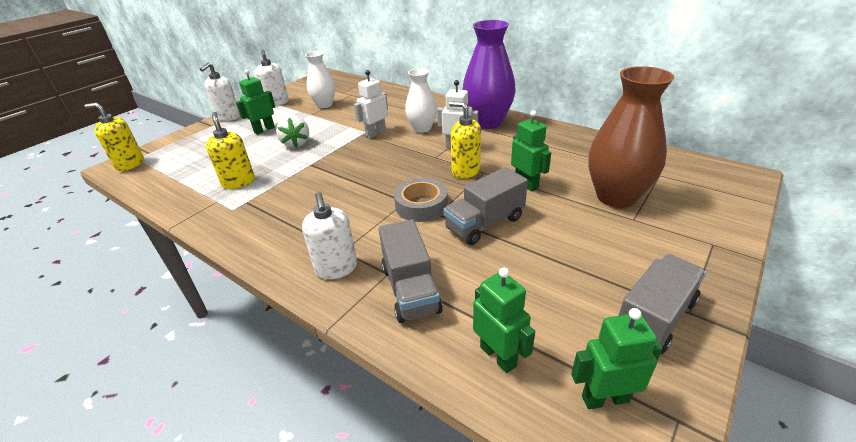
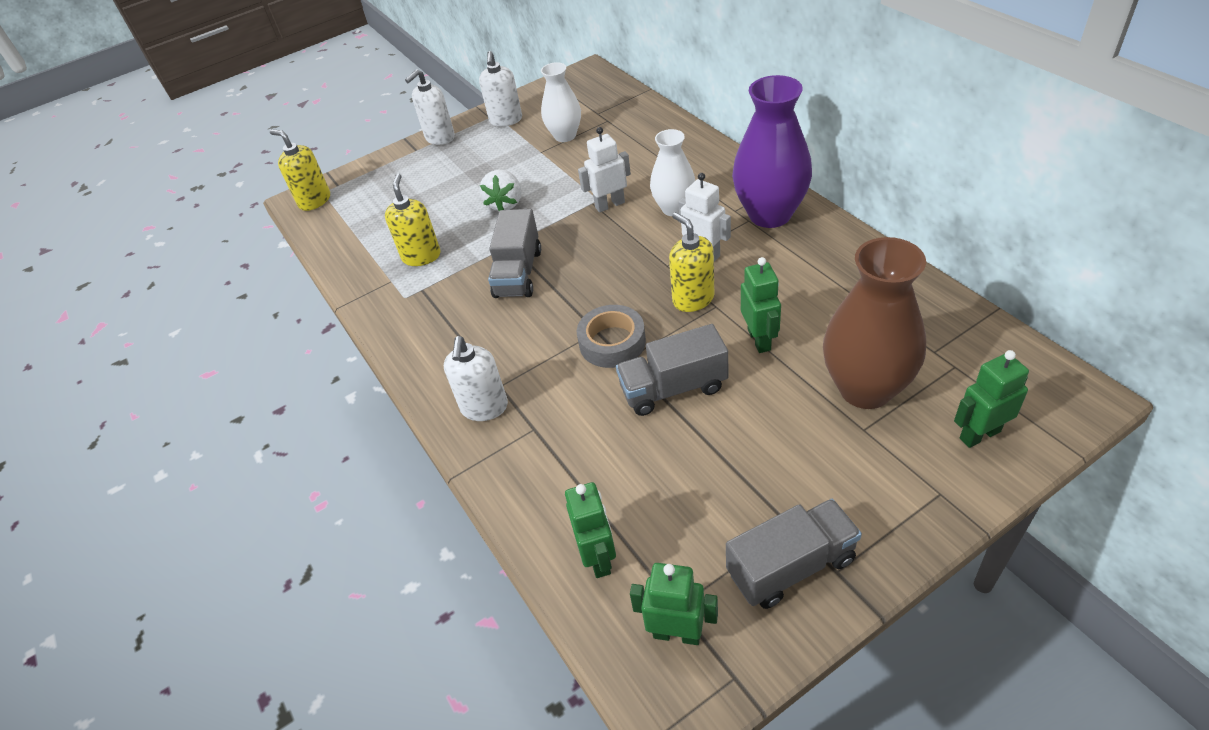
camera: 25 degrees right, 10 degrees up
(264, 130) = (475, 170): green robot -> green robot (979, 434)
(410, 289) = (548, 455): grey truck -> grey truck (518, 273)

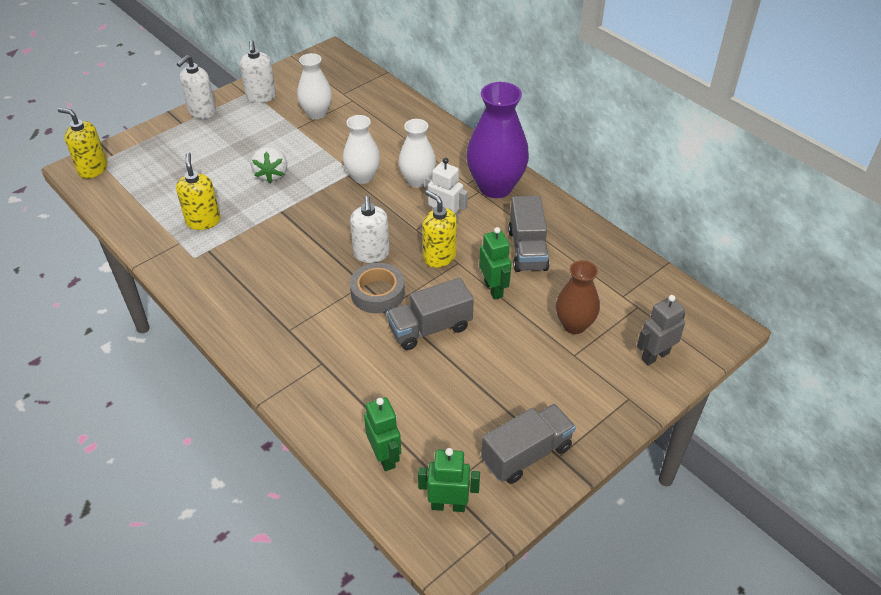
camera: 15 degrees left, 0 degrees up
(484, 407) = (278, 347): white soap dispenser -> white soap dispenser (371, 254)
(518, 273) = (291, 236): grey truck -> grey truck (527, 250)
(609, 205) = (363, 177): white robot -> white vase
(865, 389) = (574, 325): brown vase -> brown vase, size x0.61
(979, 434) = (655, 356): green robot -> grey robot

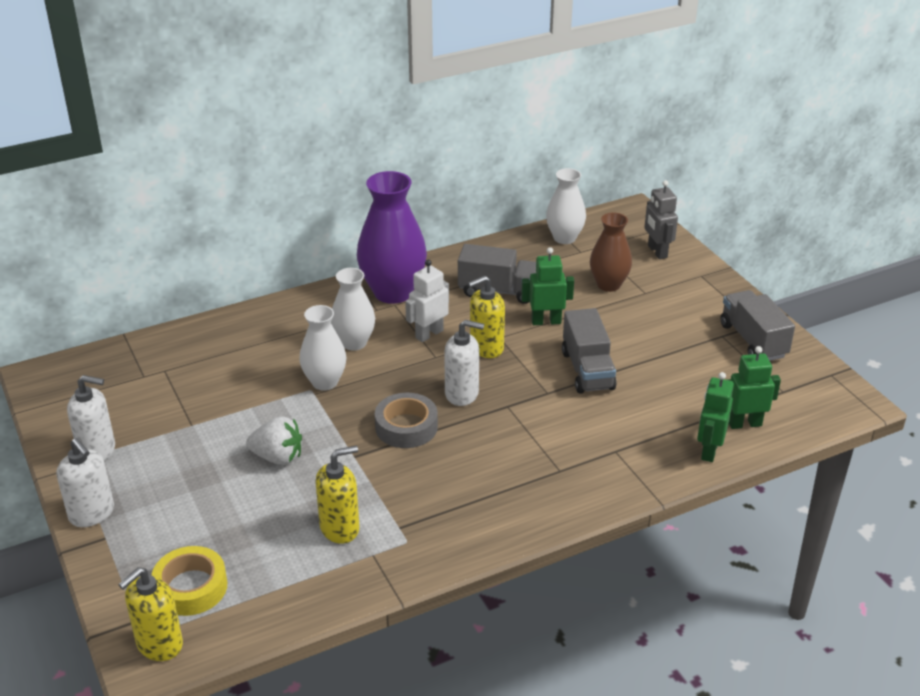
camera: 75 degrees left, 10 degrees down
(141, 169) = (191, 587): none -> yellow tape
(203, 221) = (340, 528): yellow soap dispenser -> yellow soap dispenser turned 150 degrees clockwise
(316, 113) = (172, 404): white vase -> white vase (564, 238)
(377, 293) = (525, 398): grey tape -> grey tape (406, 427)
(448, 505) = (802, 394): green robot -> green robot (709, 450)

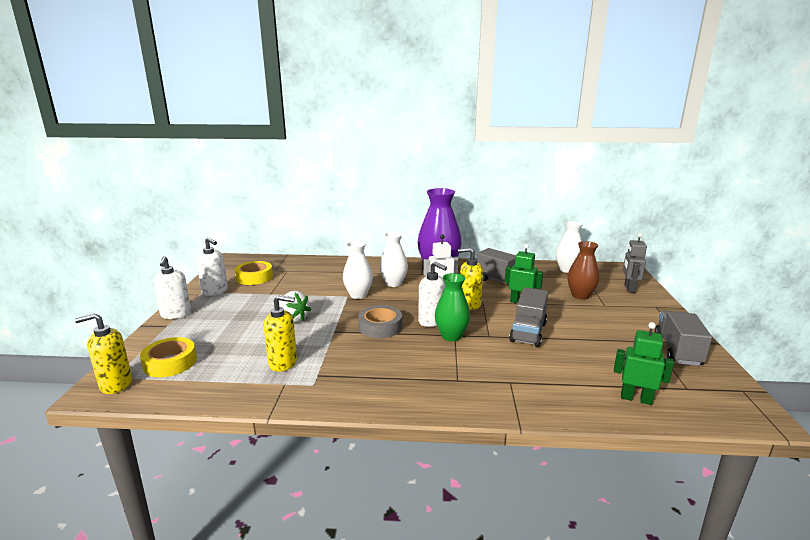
camera: 30 degrees right, 15 degrees down
(127, 402) = (254, 277): none -> yellow tape
(505, 409) = (451, 336): none -> green vase
(709, 450) = (590, 406): green robot -> none

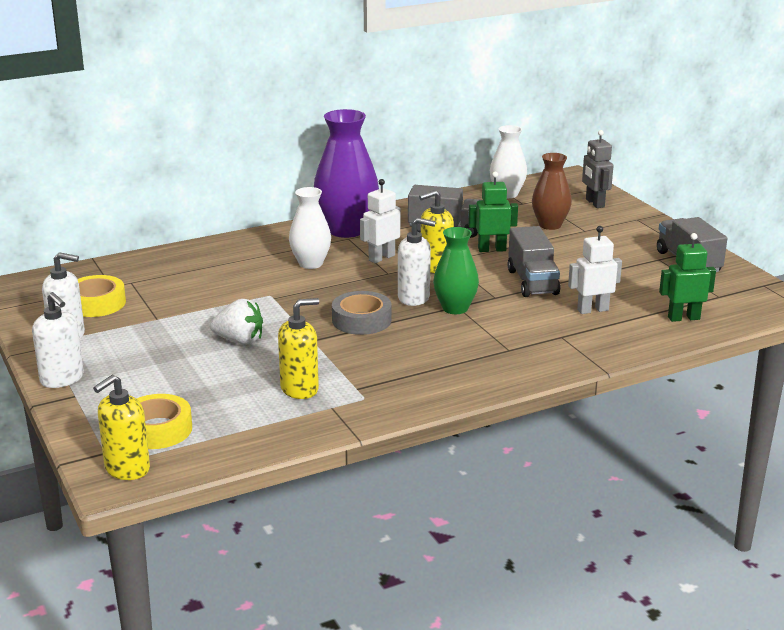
camera: 30 degrees left, 5 degrees up
(358, 295) = (283, 290): white vase -> none
(557, 367) = (592, 310): none -> white robot

